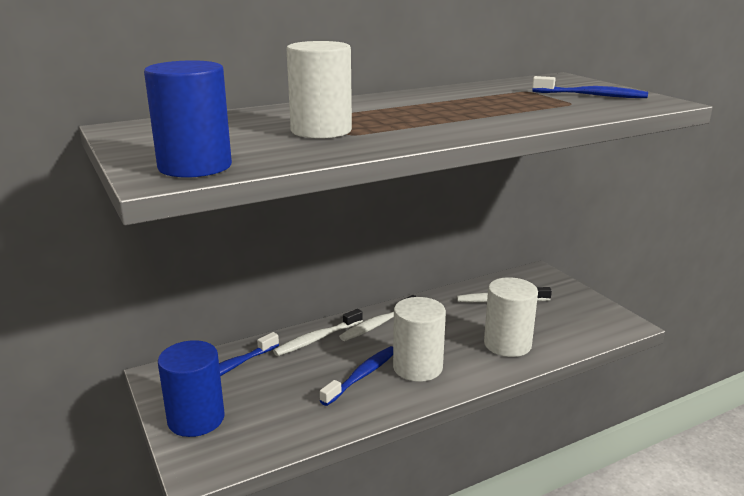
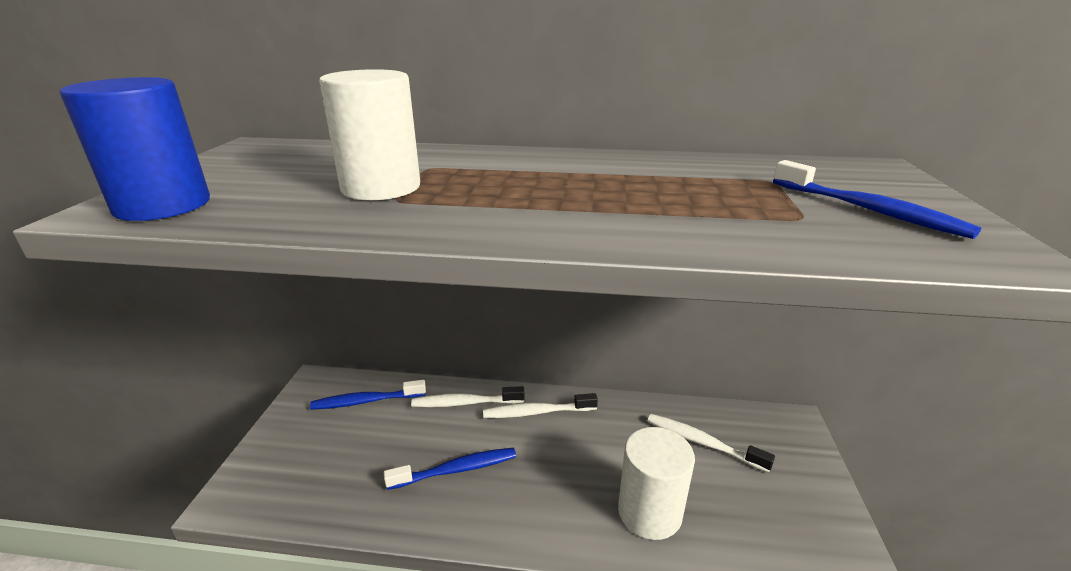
camera: 35 degrees right, 5 degrees up
(196, 419) = (286, 442): blue cylinder -> none
(417, 367) = (518, 489): white cylinder -> none

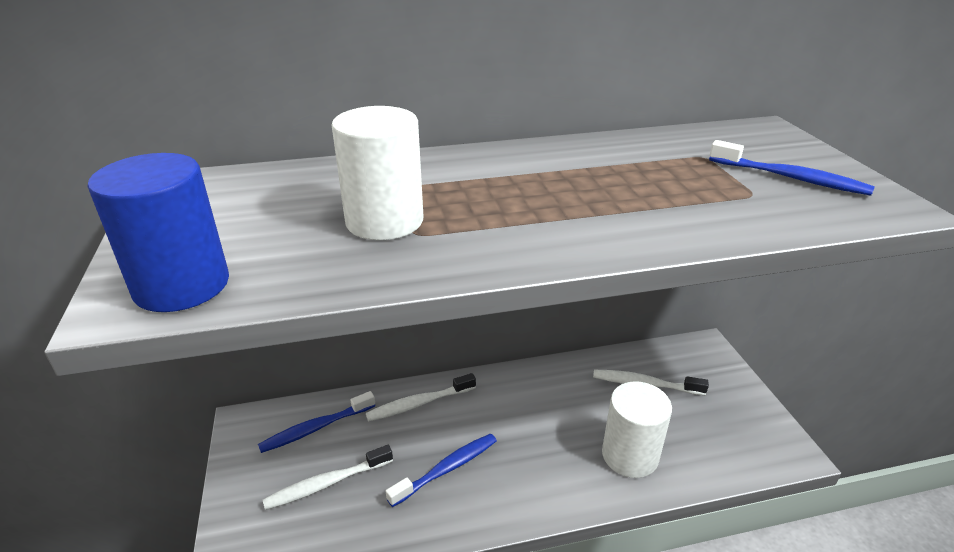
camera: 20 degrees left, 5 degrees up
(536, 412) = (492, 394): white toothbrush -> white toothbrush (326, 483)

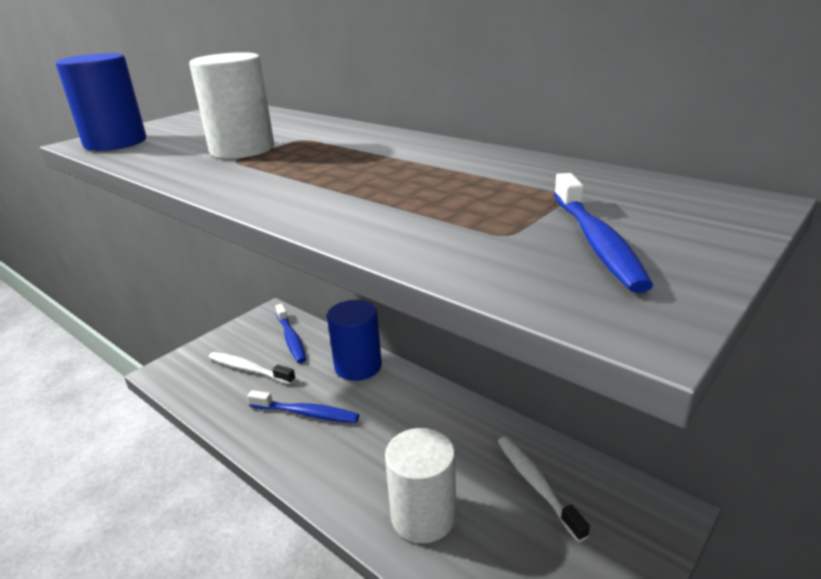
camera: 55 degrees right, 5 degrees down
(315, 428) = (291, 339): blue toothbrush -> blue toothbrush turned 135 degrees counterclockwise
(419, 403) = (358, 366): white toothbrush -> blue cylinder

